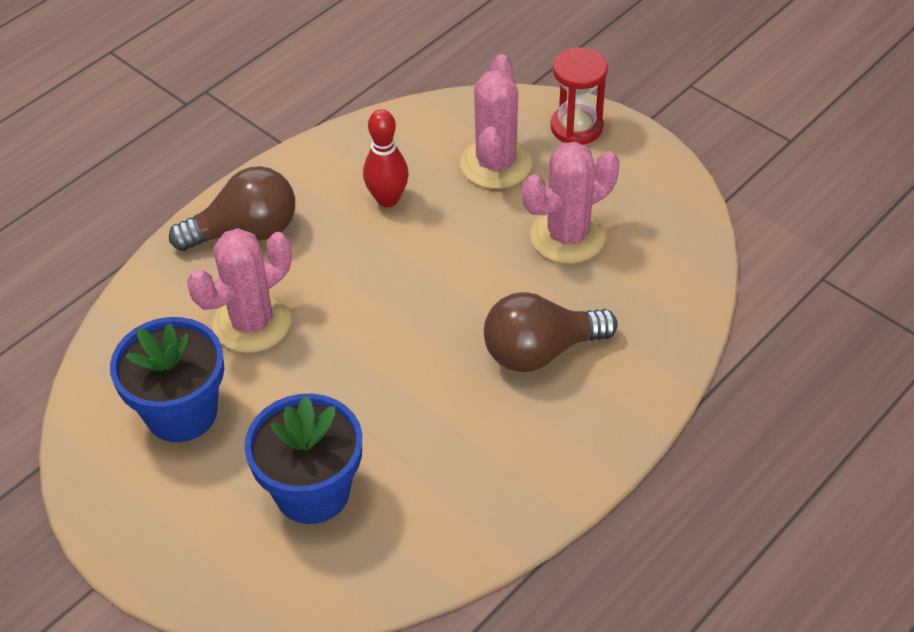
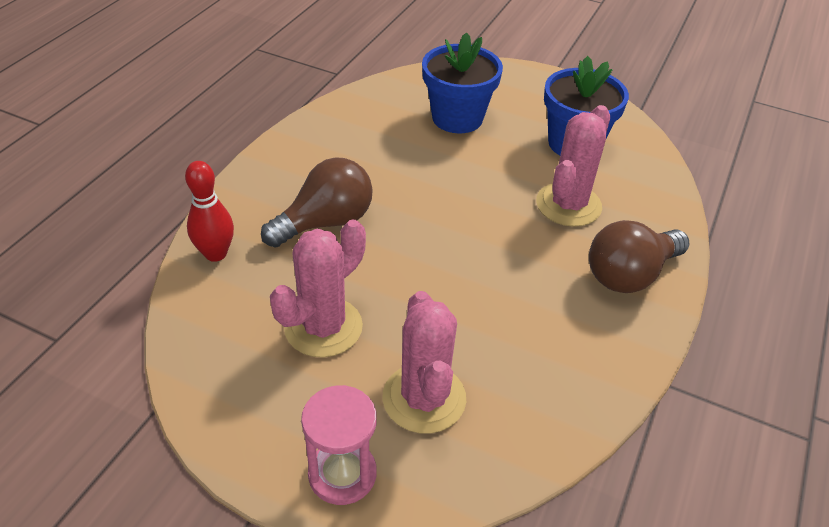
camera: 160 degrees right, 5 degrees down
(387, 199) = (519, 332): red bowling pin -> red bowling pin (216, 254)
(576, 127) = (342, 474): red hourglass -> pink hourglass

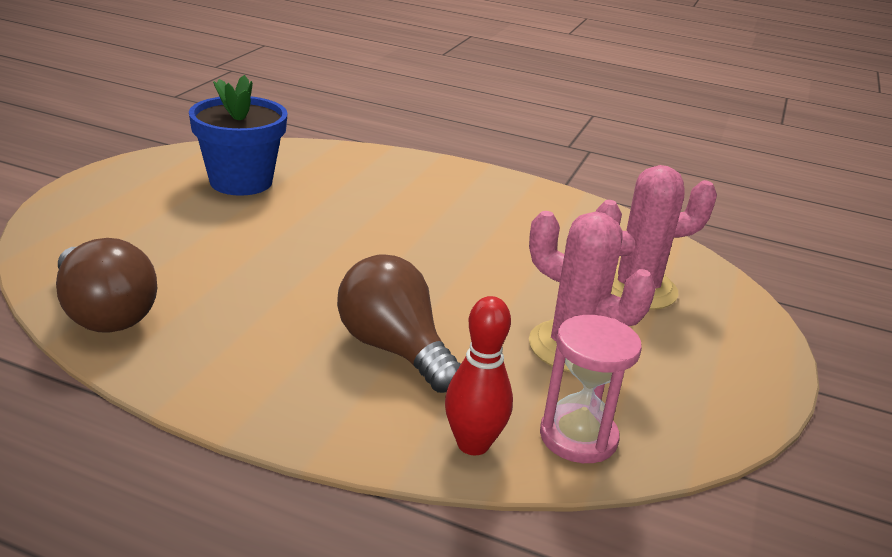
camera: 95 degrees left, 15 degrees down
(342, 474) = (742, 333): pink hourglass -> pink hourglass (578, 437)
(457, 118) = (169, 246): blue flower pot -> none
(568, 205) = (350, 196): pink cactus -> none
(630, 274) = (447, 181): brown light bulb -> brown light bulb (104, 313)

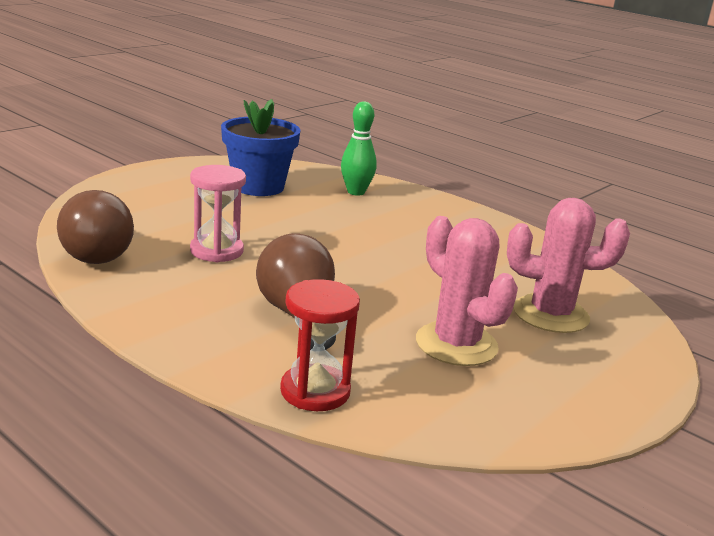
camera: 20 degrees right, 5 degrees down
(353, 170) = (356, 192): none -> green bowling pin
(473, 444) = (315, 391): red bowling pin -> red hourglass
(578, 437) = (411, 407): pink hourglass -> pink hourglass (216, 251)

